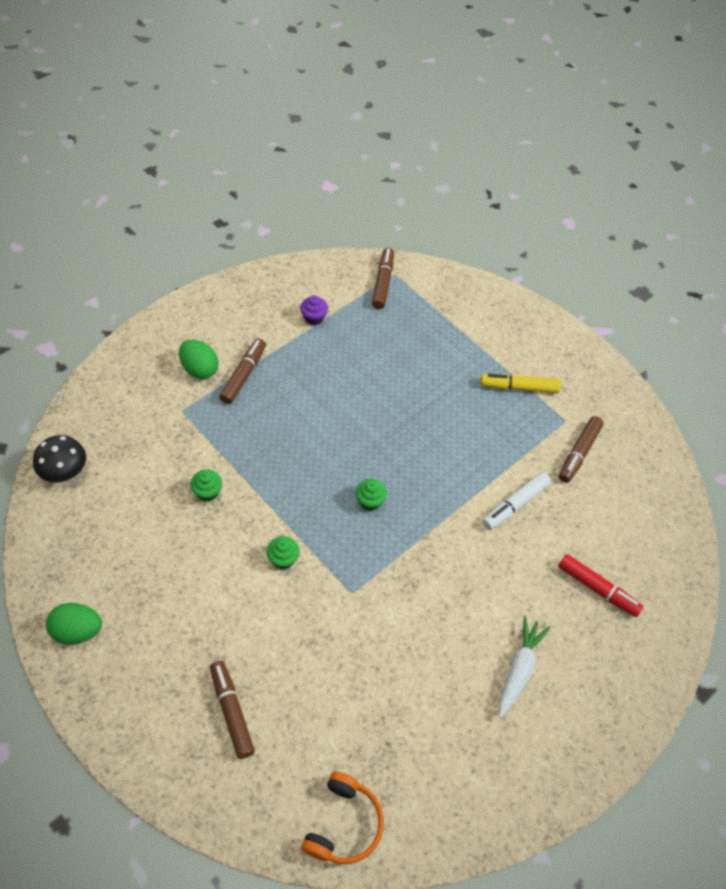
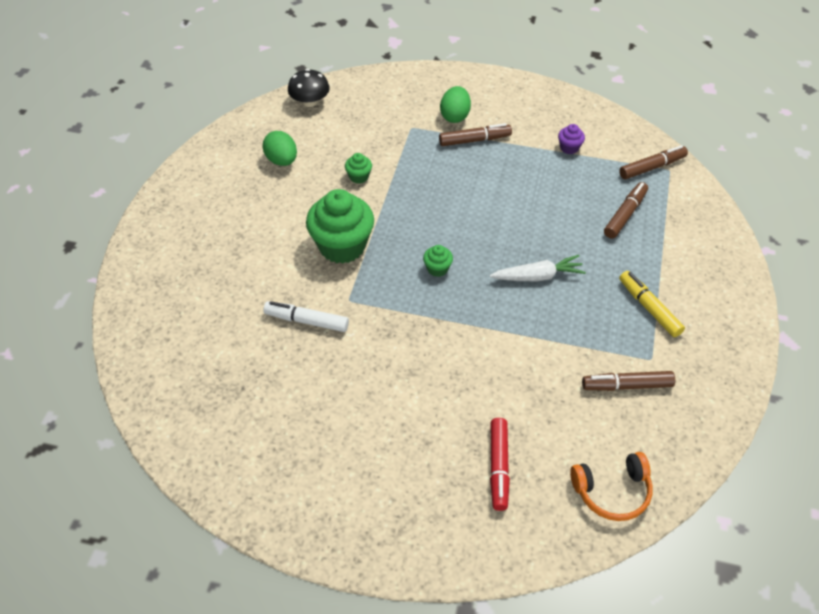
camera: 60 degrees right, 5 degrees down
(77, 631) = (201, 175): green egg -> green egg (282, 160)
(232, 711) = (202, 283): brown marker -> brown marker (625, 215)
(283, 559) = (342, 246): green cupcake -> green cupcake, size x2.28
(343, 824) = (162, 393): orange headphones -> orange headphones (612, 491)
(515, 504) = (526, 364): white marker -> white marker (306, 321)
(519, 669) = (372, 444): white carrot -> white carrot (538, 276)

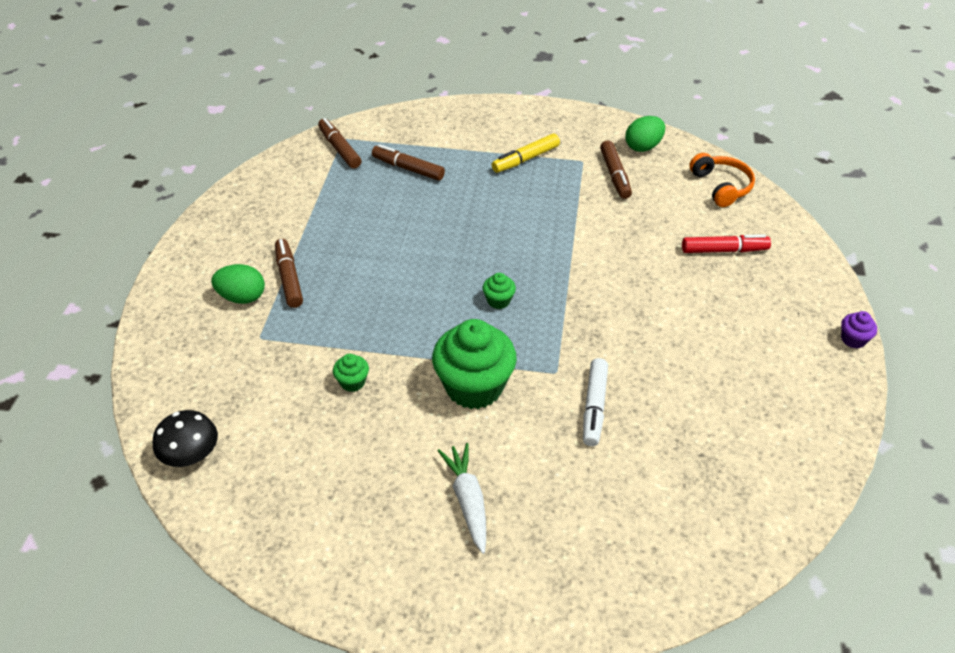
camera: 95 degrees left, 5 degrees down
(282, 160) = (319, 471): green egg -> green egg (643, 147)
(538, 276) = (498, 227): white carrot -> white carrot (468, 500)
(569, 148) = (307, 203): purple cupcake -> purple cupcake (853, 339)

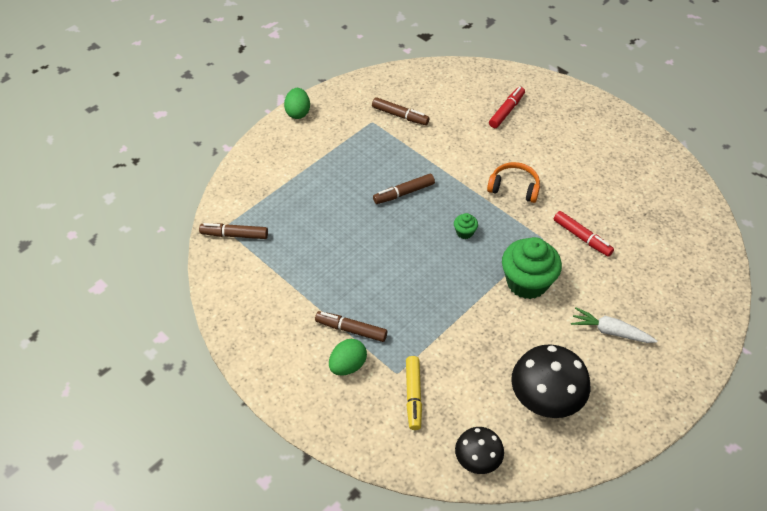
camera: 55 degrees left, 5 degrees up
(317, 479) = (545, 397): none -> black mushroom
(352, 382) = (478, 341): green cupcake -> none
(408, 168) = (295, 209): brown marker -> brown marker (403, 193)
(525, 159) = (344, 146): yellow marker -> yellow marker (413, 395)
(594, 407) = (582, 237): white marker -> red marker
(643, 147) = (386, 88): green egg -> green egg (298, 112)
(721, 186) = (453, 78): orange headphones -> orange headphones (514, 188)
(853, 339) = (611, 107): purple cupcake -> none

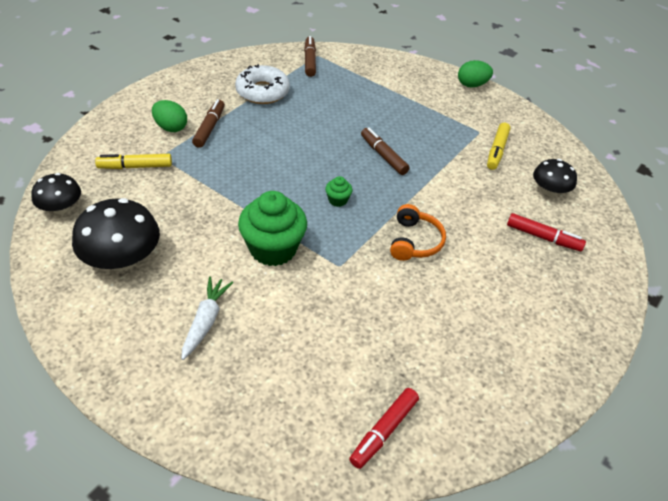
camera: 80 degrees right, 5 degrees down
(289, 281) = (262, 92): none -> white donut
(400, 116) = (497, 151): brown marker -> yellow marker
(453, 95) = (549, 191): none -> black mushroom
(582, 237) = (347, 302): red marker -> red marker (383, 431)

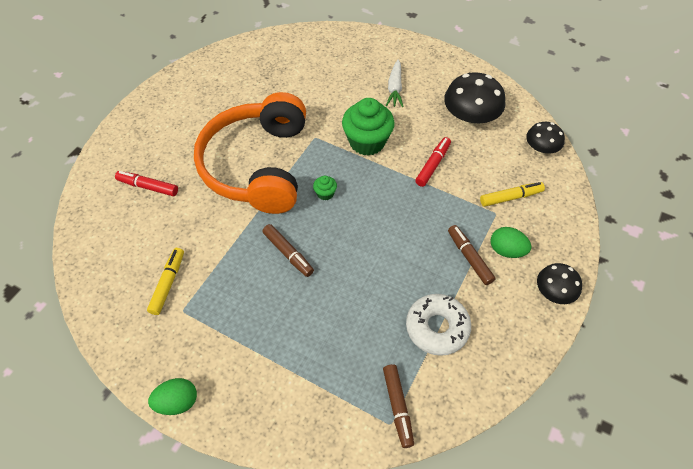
camera: 175 degrees right, 10 degrees up
(209, 128) = (469, 257): brown marker -> brown marker turned 150 degrees clockwise
(383, 431) = (276, 50): red marker -> red marker (433, 165)
(414, 241) = (258, 165): orange headphones -> orange headphones, size x2.48
(549, 191) = (126, 239): black mushroom -> black mushroom (554, 292)

